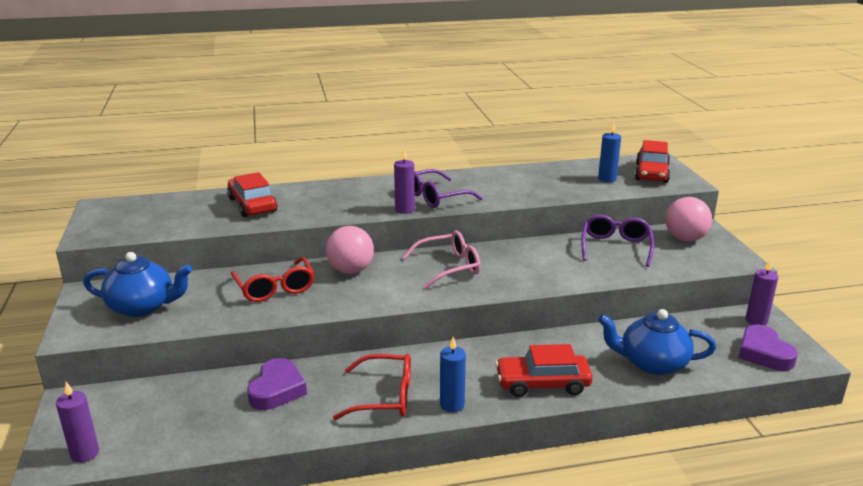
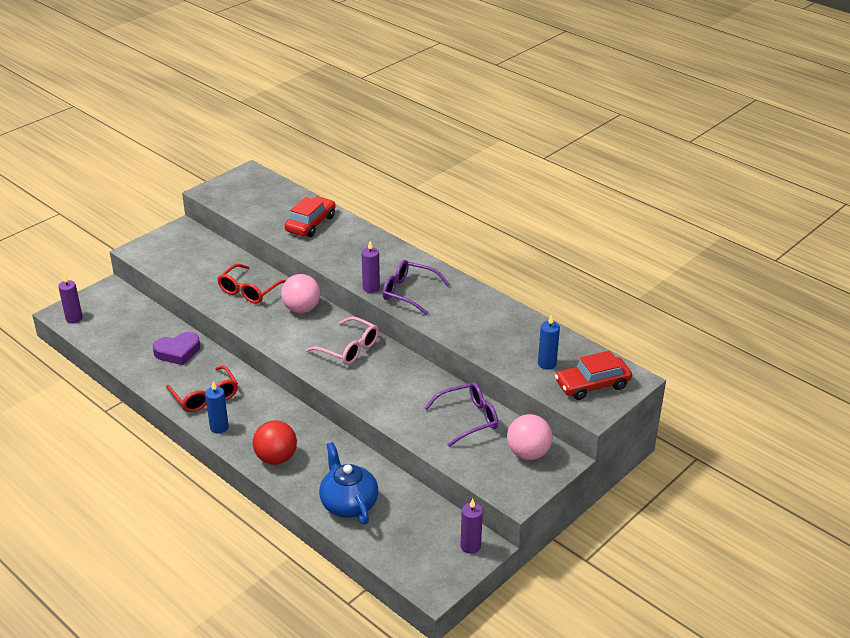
camera: 55 degrees right, 10 degrees up
(142, 307) = (184, 256): blue teapot -> none
(542, 383) = (276, 458): red car -> red ball
(764, 353) = (418, 561): purple heart -> none

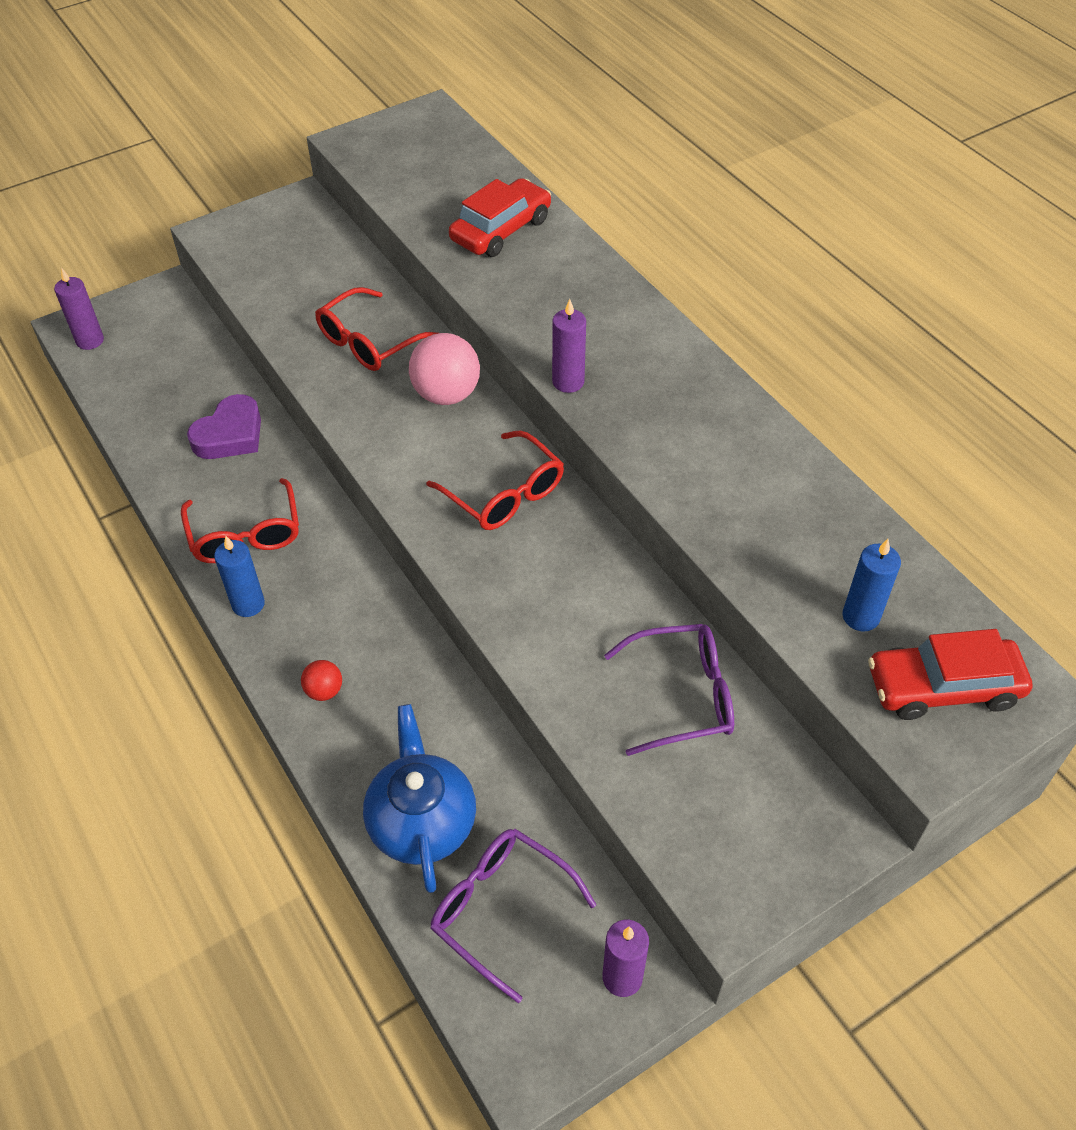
camera: 15 degrees right, 15 degrees up
(178, 352) = (230, 435): purple heart -> purple heart turned 45 degrees counterclockwise
(276, 458) = (324, 691): red ball -> red ball, size x0.51
(349, 349) = (505, 494): pink glasses -> red glasses
(408, 292) = (634, 403): purple glasses -> purple glasses (500, 909)
(528, 453) = (779, 804): pink ball -> none

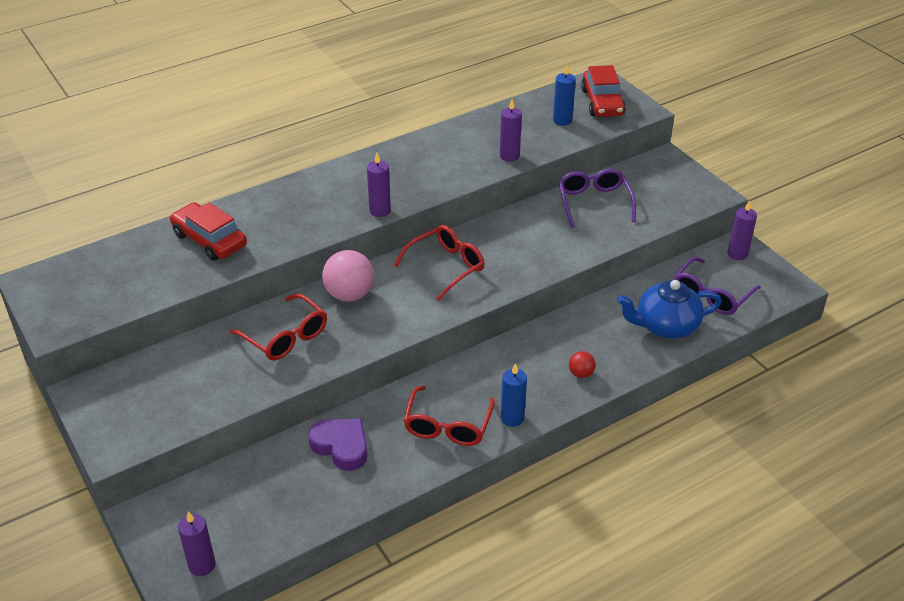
camera: 90 degrees left, 10 degrees down
(245, 535) = (447, 426): red glasses -> red glasses turned 120 degrees clockwise
(731, 535) = (509, 156): none -> purple candle

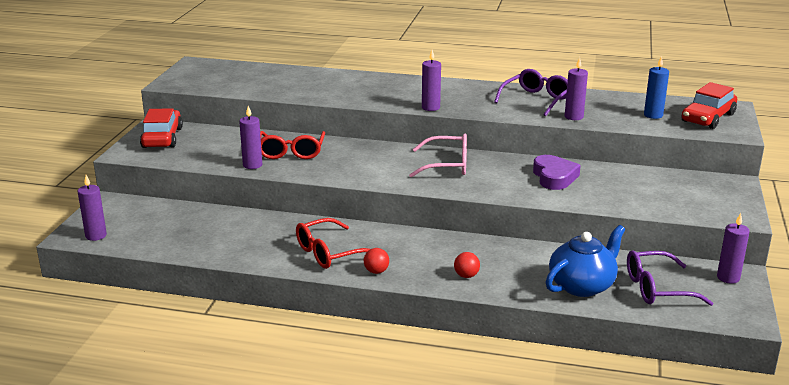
camera: 45 degrees right, 15 degrees down
(209, 240) = (308, 82): red car -> red car (162, 138)
(275, 377) = (252, 165): none -> purple candle
(341, 446) = (252, 228): purple heart -> purple heart (554, 177)
(349, 294) = (362, 151): pink ball -> none
(446, 266) = (447, 165): red glasses -> pink glasses
(512, 418) = (376, 271): blue candle -> red ball
(594, 202) = (622, 180): purple glasses -> purple glasses (536, 100)
(666, 326) = (582, 285): blue teapot -> blue teapot turned 105 degrees clockwise

